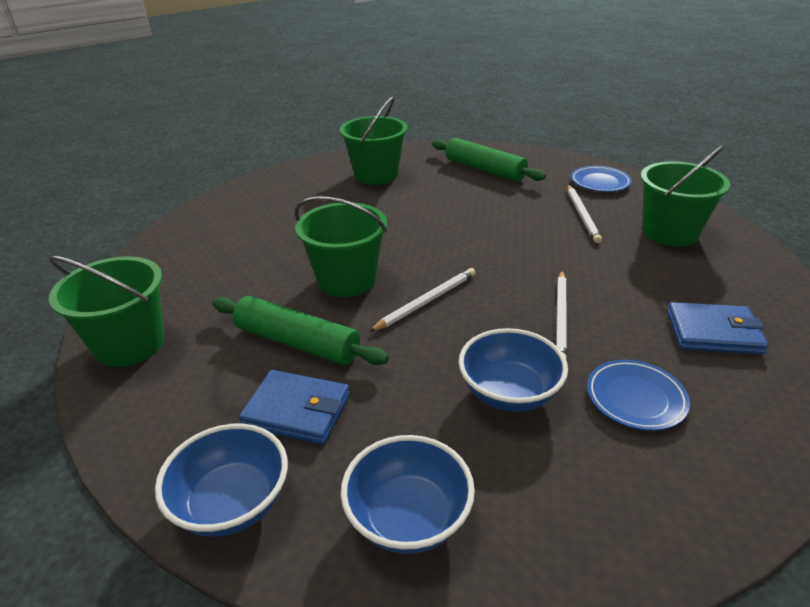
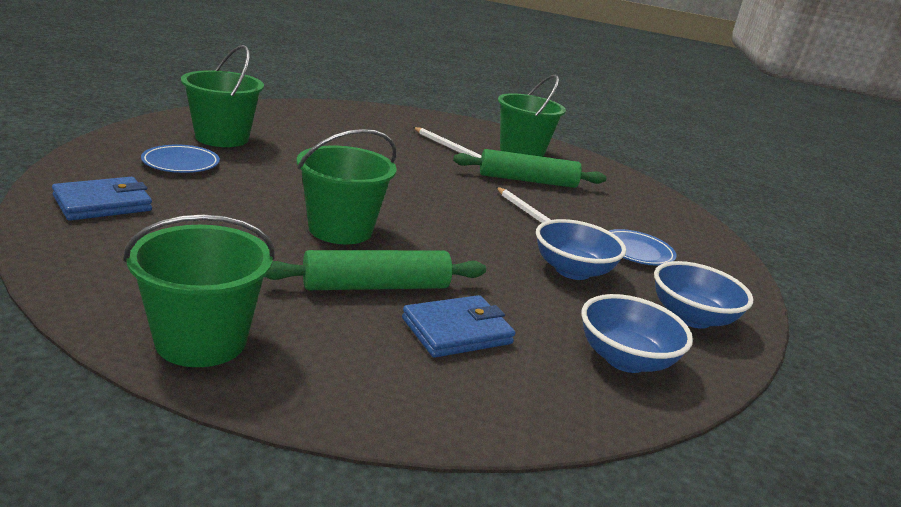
camera: 50 degrees left, 10 degrees down
(232, 503) = (511, 406): blue bowl -> blue bowl (691, 317)
(426, 301) = (432, 229): white pencil -> none
(484, 169) = (323, 123): green rolling pin -> green rolling pin (527, 180)
(600, 182) = (430, 123): blue plate -> blue plate (181, 163)
(713, 332) = (622, 206): blue wallet -> blue wallet (103, 203)

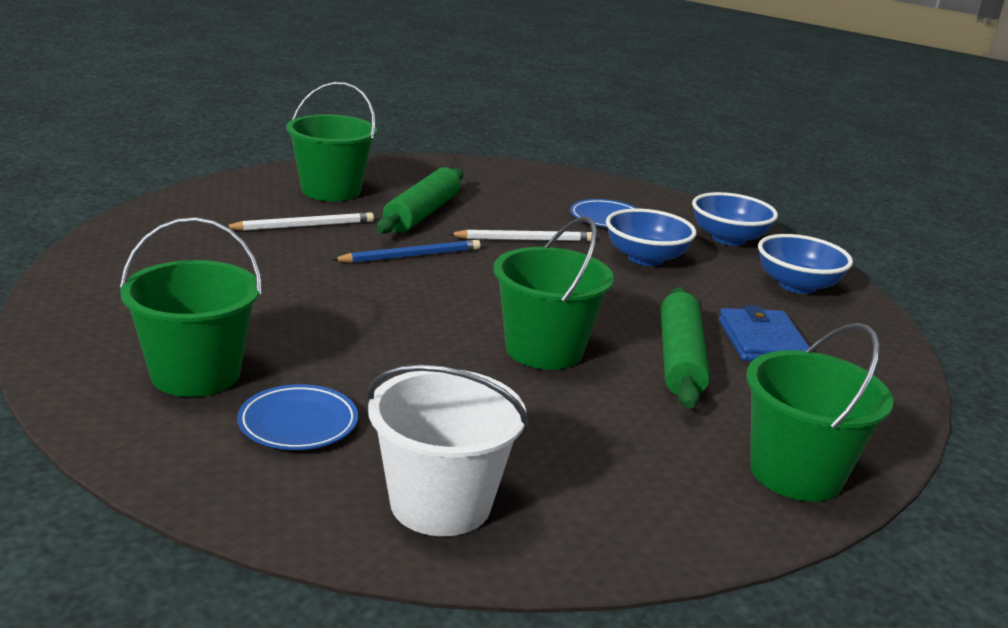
camera: 65 degrees left, 0 degrees up
(103, 203) = (440, 504): blue wallet -> white bucket
(447, 180) = (411, 256): none -> blue pencil

